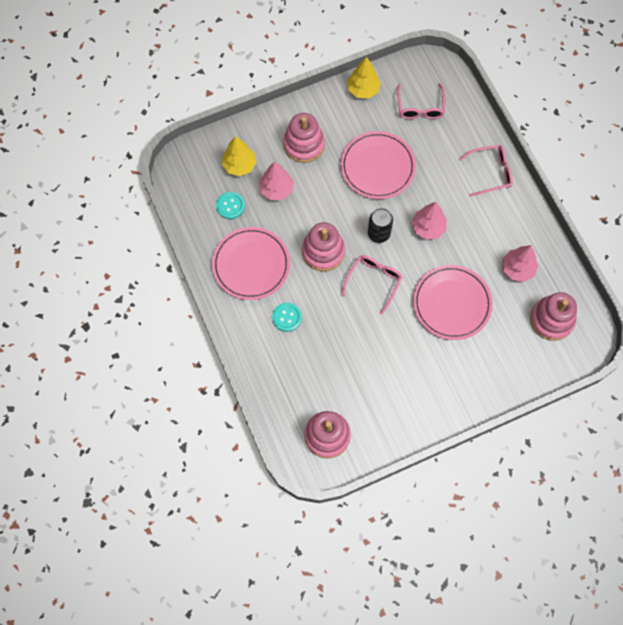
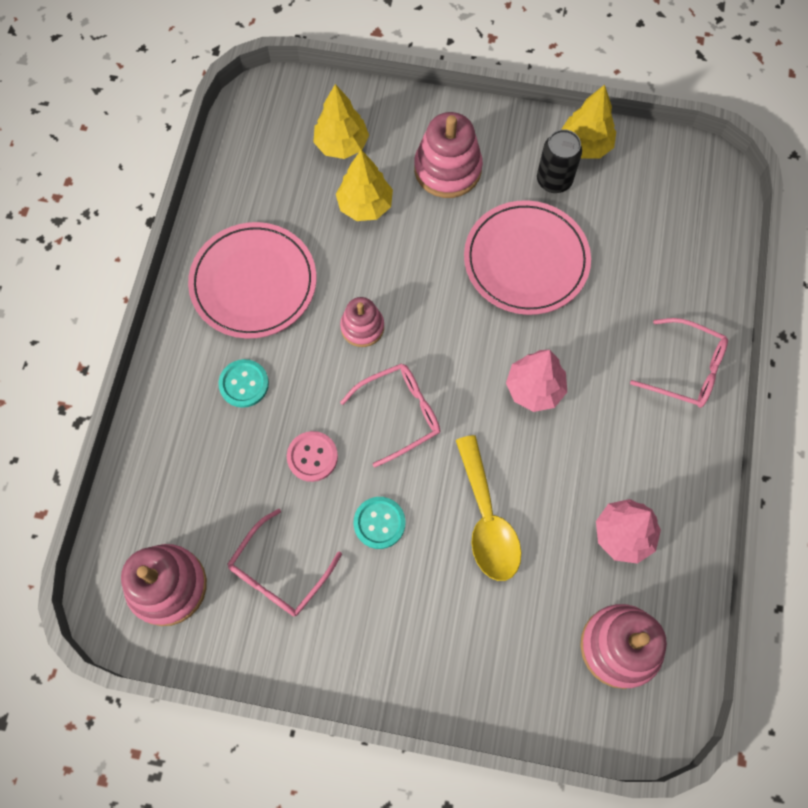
camera: 35 degrees right, 0 degrees up
(230, 206) = (288, 189): turquoise button -> turquoise button (379, 523)
(276, 189) = (365, 205): pink tree -> yellow tree
(323, 251) = (362, 327): pink stacking toy -> pink stacking toy, size x0.61
(348, 329) = (312, 457): none -> pink button
(378, 233) = (457, 352): black can -> black can (554, 180)
(420, 107) = (649, 216): pink glasses -> pink glasses (279, 572)
(452, 303) = (487, 520): pink plate -> yellow spoon

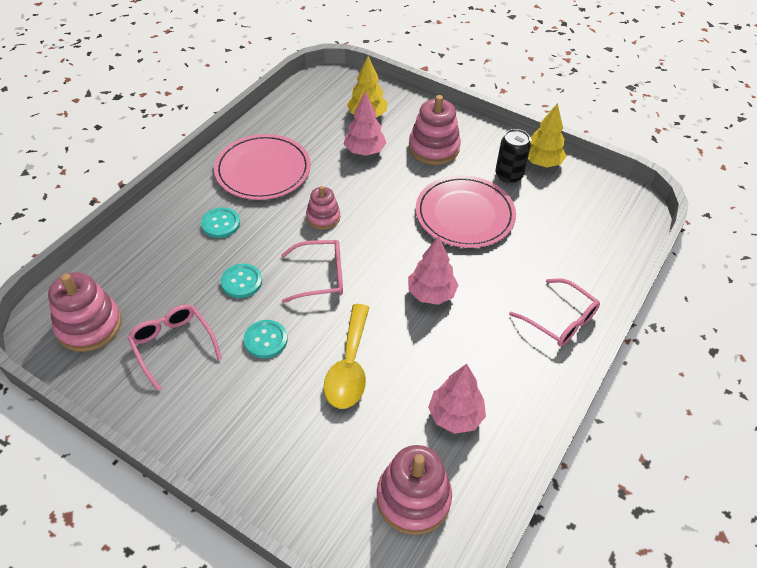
camera: 20 degrees right, 20 degrees down
(279, 572) = (173, 346): pink glasses -> pink glasses turned 90 degrees clockwise
(312, 457) = (241, 282): pink button -> turquoise button
(365, 205) = (364, 151): yellow tree -> pink tree

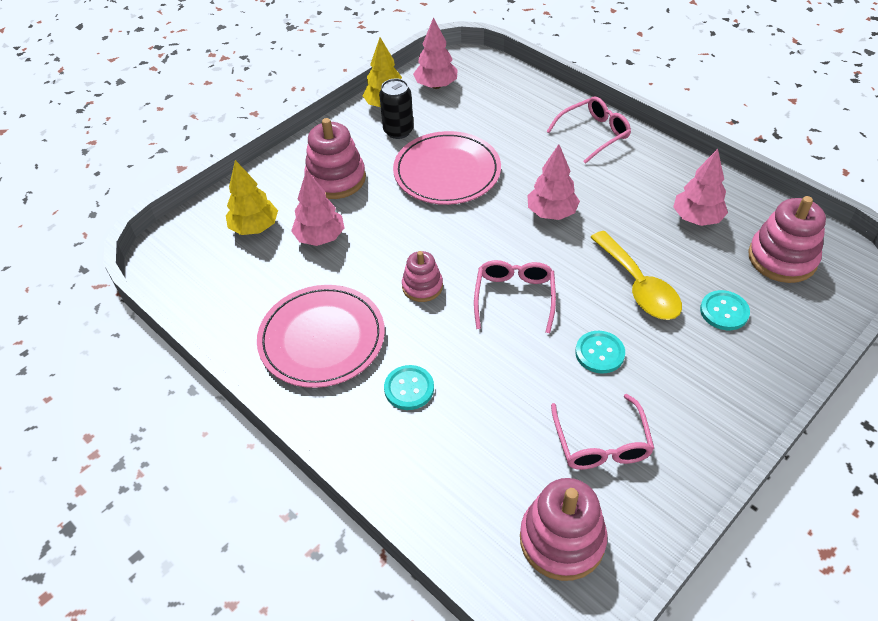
camera: 75 degrees left, 0 degrees up
(173, 346) = (601, 443): pink glasses -> pink glasses turned 75 degrees counterclockwise
(241, 282) = (511, 371): turquoise button -> turquoise button (724, 311)
(349, 366) = (638, 286): yellow spoon -> yellow spoon turned 45 degrees clockwise
(585, 191) = (436, 85): none -> pink tree

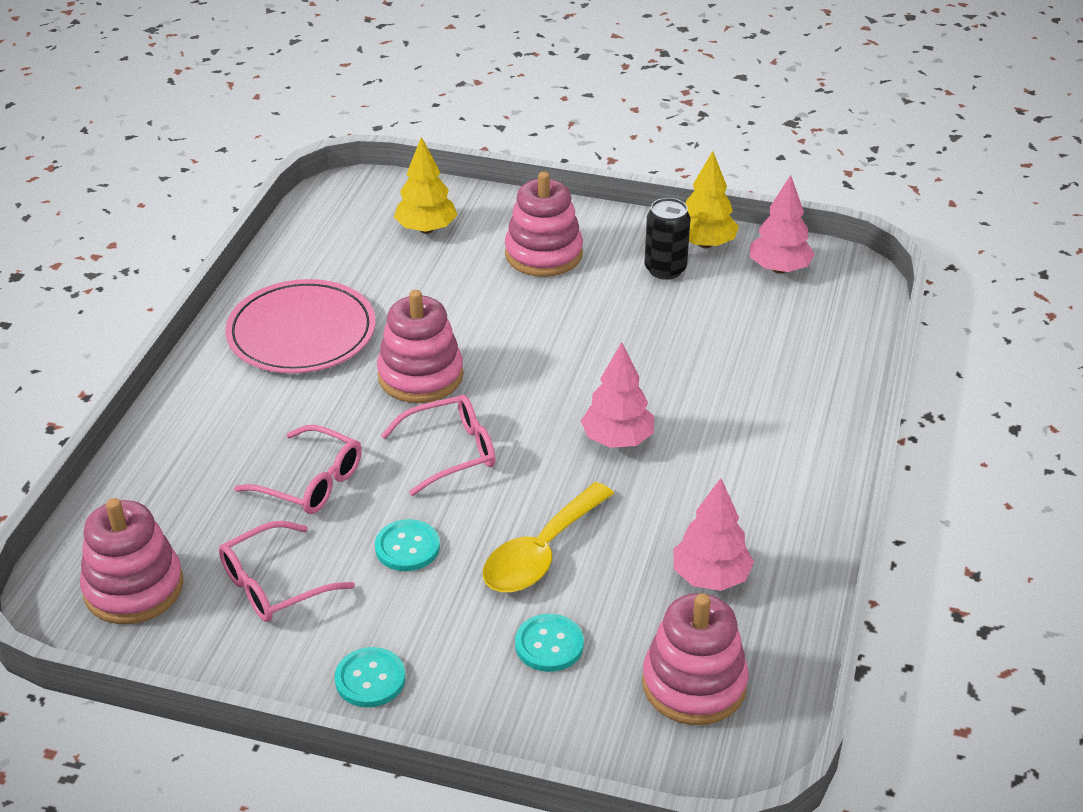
camera: 60 degrees right, 10 degrees down
(320, 238) = (443, 278): pink tree -> none
(409, 388) = (270, 415): turquoise button -> turquoise button (370, 679)
(422, 286) = (420, 376): pink stacking toy -> pink stacking toy, size x1.65
(447, 172) = (623, 331): pink plate -> none
(593, 134) = (804, 434): pink glasses -> pink glasses (311, 482)

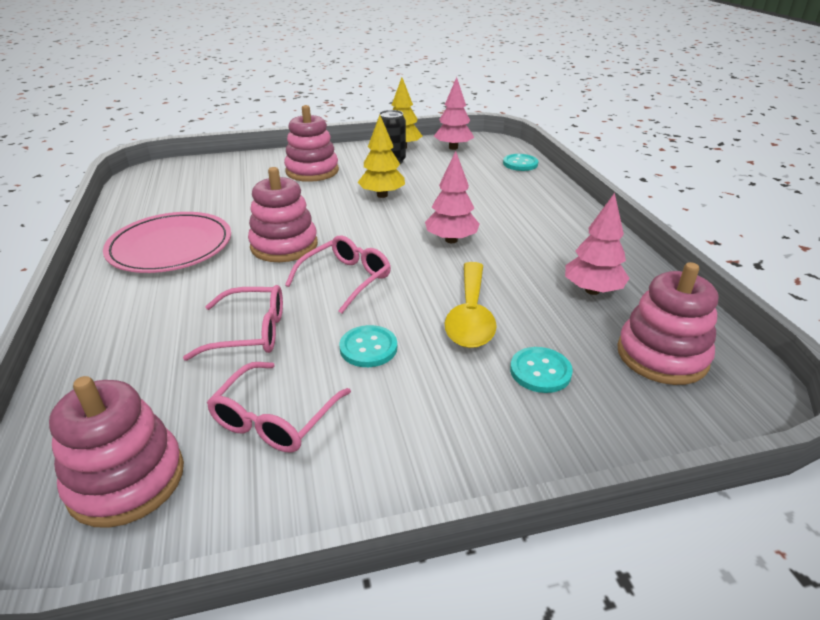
camera: 30 degrees left, 5 degrees down
(370, 679) = (428, 460): turquoise button -> turquoise button (520, 164)
(426, 229) = (223, 177): yellow tree -> yellow tree (382, 195)

